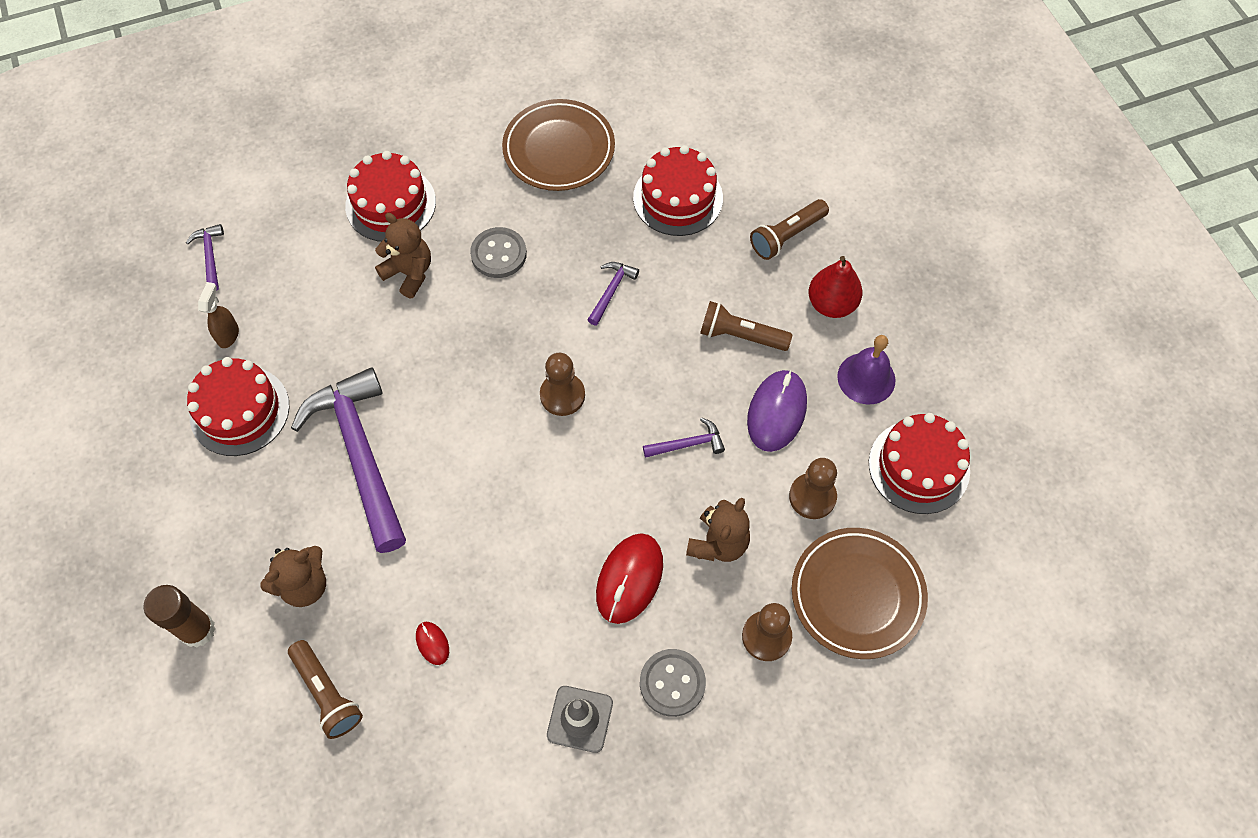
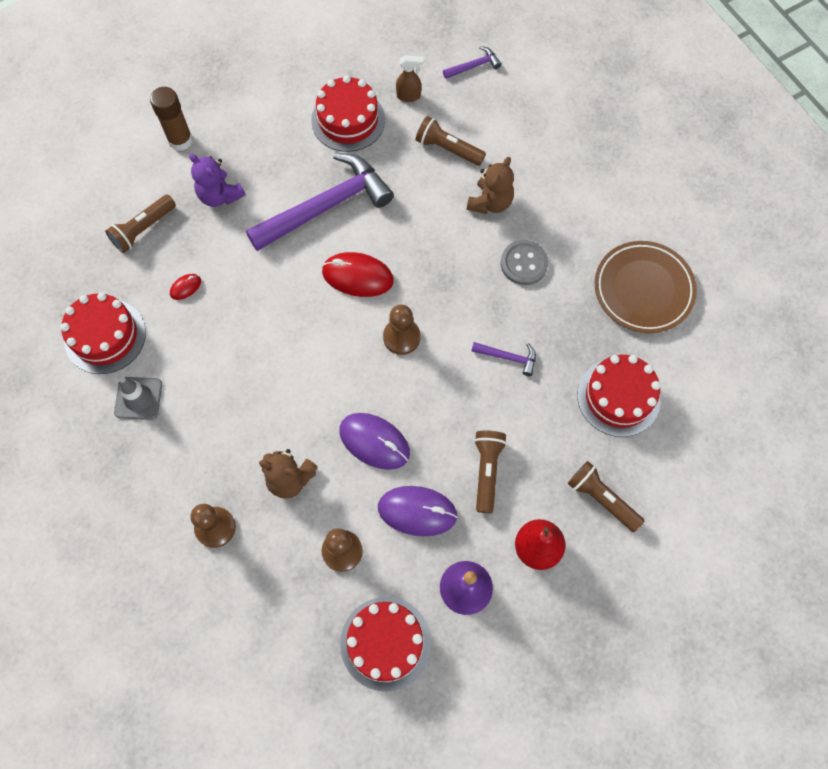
camera: 80 degrees right, 5 degrees up
(304, 585) = (220, 195): brown teddy bear -> purple teddy bear
(321, 304) = (448, 149): none -> brown flashlight
(390, 204) = (552, 174): red cake -> red cake (105, 336)
(629, 579) = (251, 415): red mouse -> red mouse (357, 276)
(672, 683) = (171, 460): grey button -> none
(688, 444) = (374, 442): purple hammer -> purple mouse
(857, 595) = (259, 598): brown plate -> none

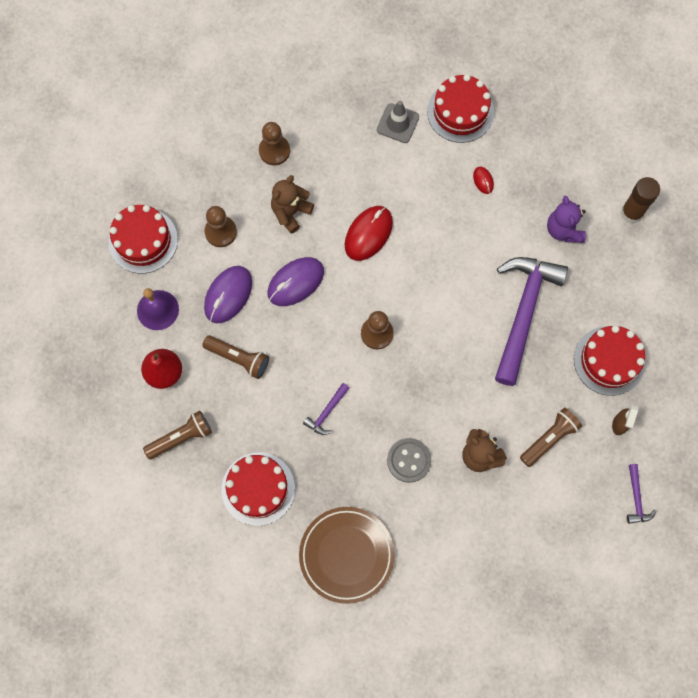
camera: 110 degrees right, 5 degrees up
(143, 229) = (550, 162): brown flashlight -> none
(220, 195) = (563, 230): purple teddy bear -> purple teddy bear turned 75 degrees counterclockwise
(326, 206) = (523, 313): purple hammer -> purple hammer turned 150 degrees counterclockwise
(357, 276) = (446, 317): red mouse -> red mouse (368, 234)

